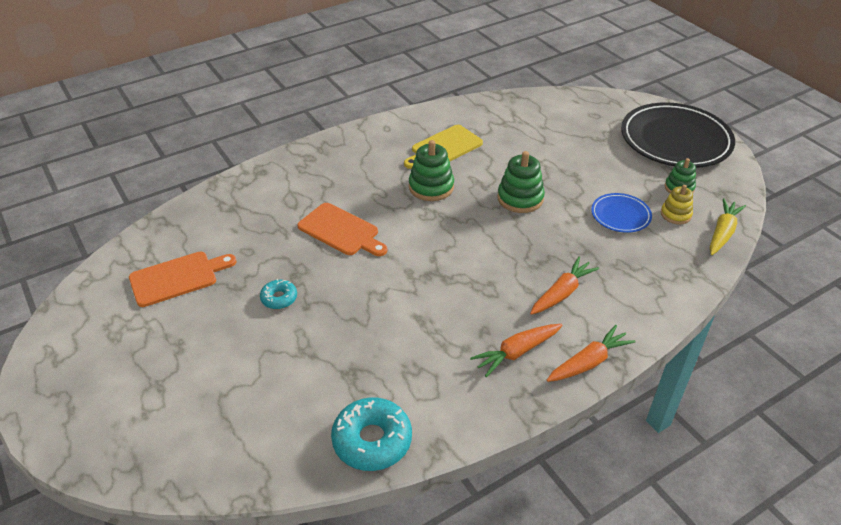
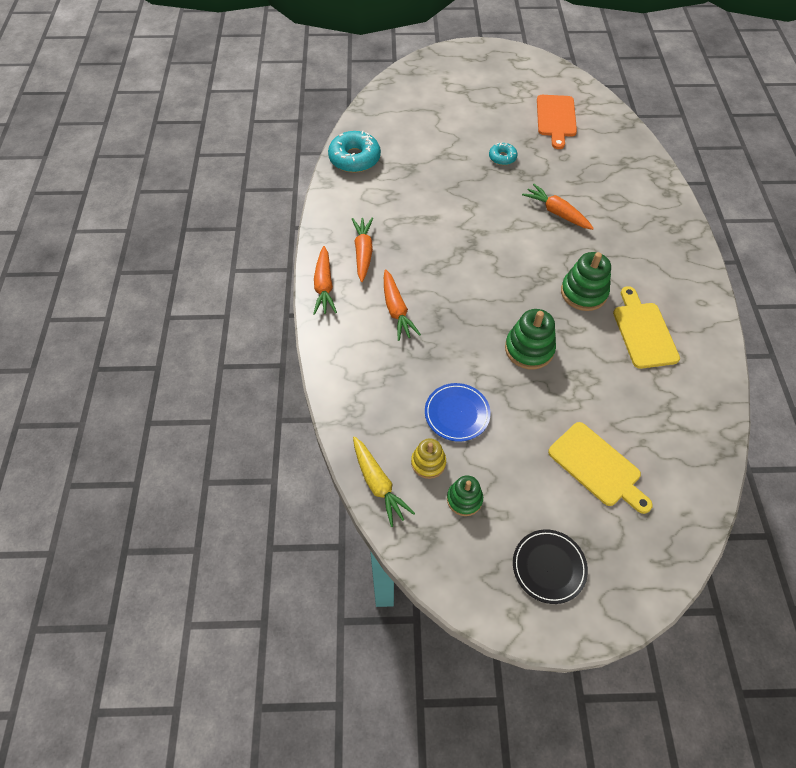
camera: 120 degrees right, 15 degrees up
(341, 231) = (556, 212): orange cutting board -> orange carrot
(584, 140) = (597, 467): none -> yellow cutting board
(675, 140) = (549, 567): black plate -> black plate, size x0.48

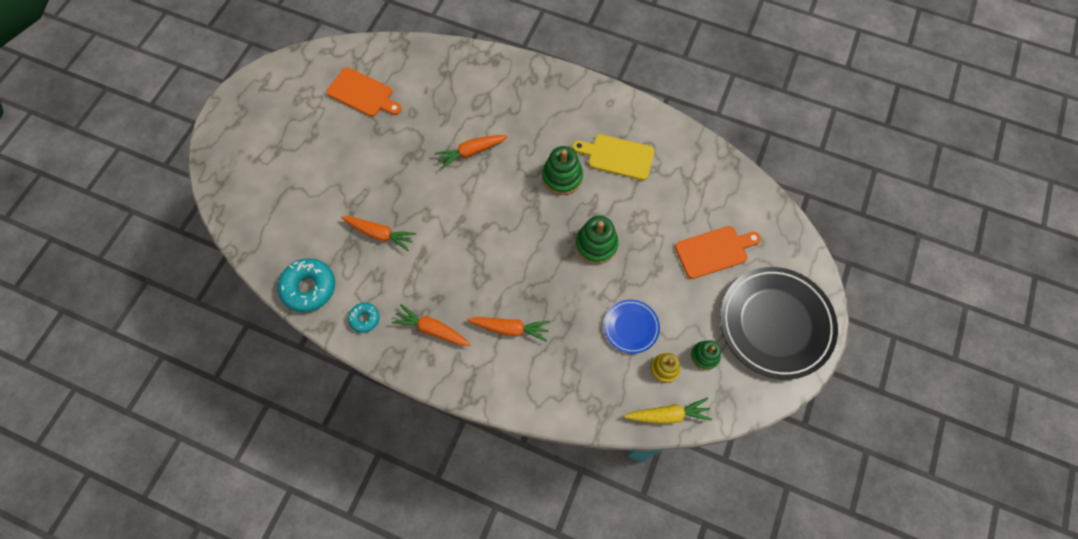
camera: 65 degrees left, 10 degrees up
(324, 286) = (453, 379): orange carrot -> orange carrot (380, 234)
(502, 157) = (384, 161): turquoise donut -> turquoise donut (365, 319)
(549, 567) = (775, 324): black plate -> black plate, size x2.07
(597, 467) = (714, 251): yellow cutting board -> orange cutting board

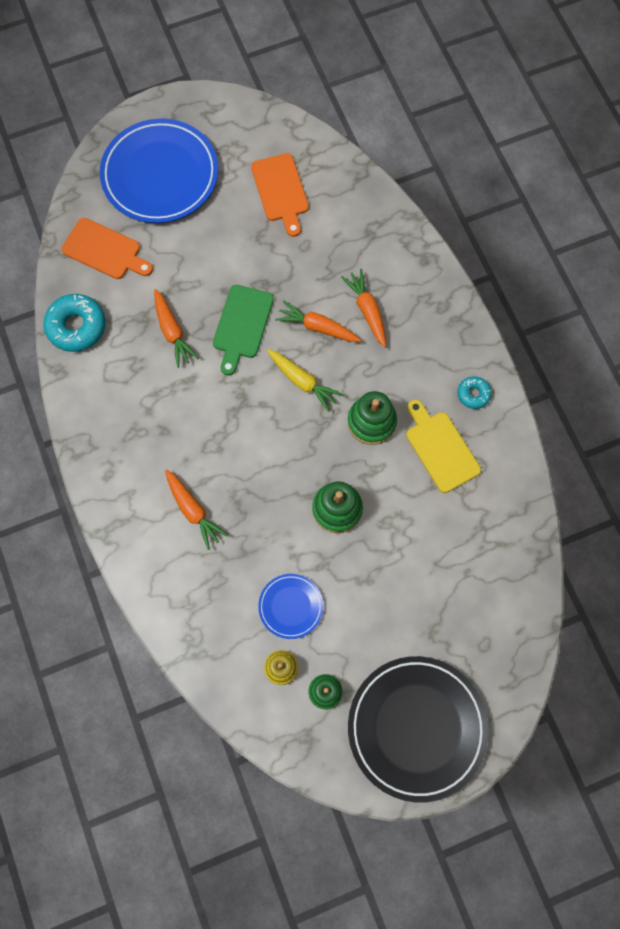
camera: 45 degrees right, 5 degrees up
(269, 147) = (160, 175): none -> blue plate
(365, 319) = (92, 392): turquoise donut -> turquoise donut (473, 394)
(422, 191) = (242, 325): none -> green cutting board
(432, 329) = (133, 451): orange carrot -> orange carrot (367, 310)
(668, 415) = (243, 706): yellow carrot -> yellow carrot (302, 382)
(714, 251) = (433, 614): orange cutting board -> orange cutting board (104, 250)

